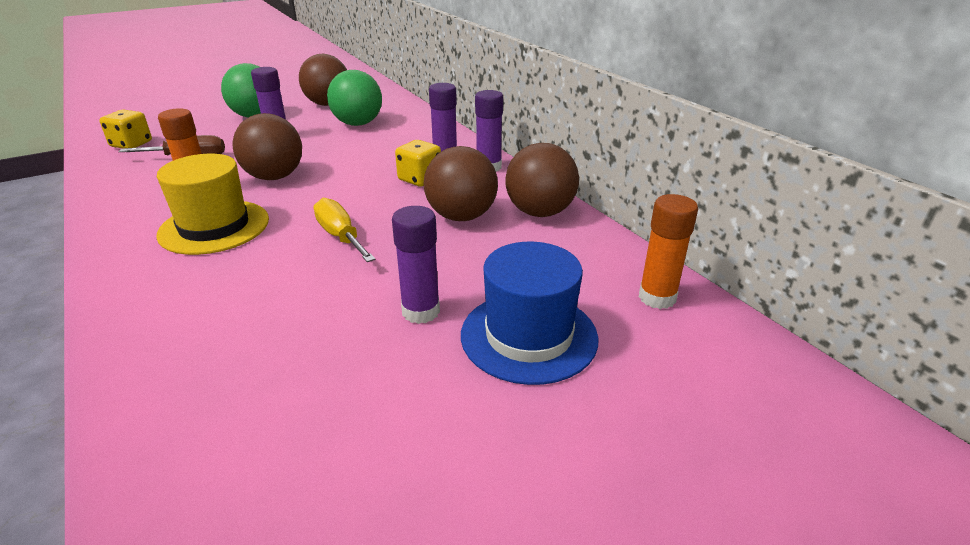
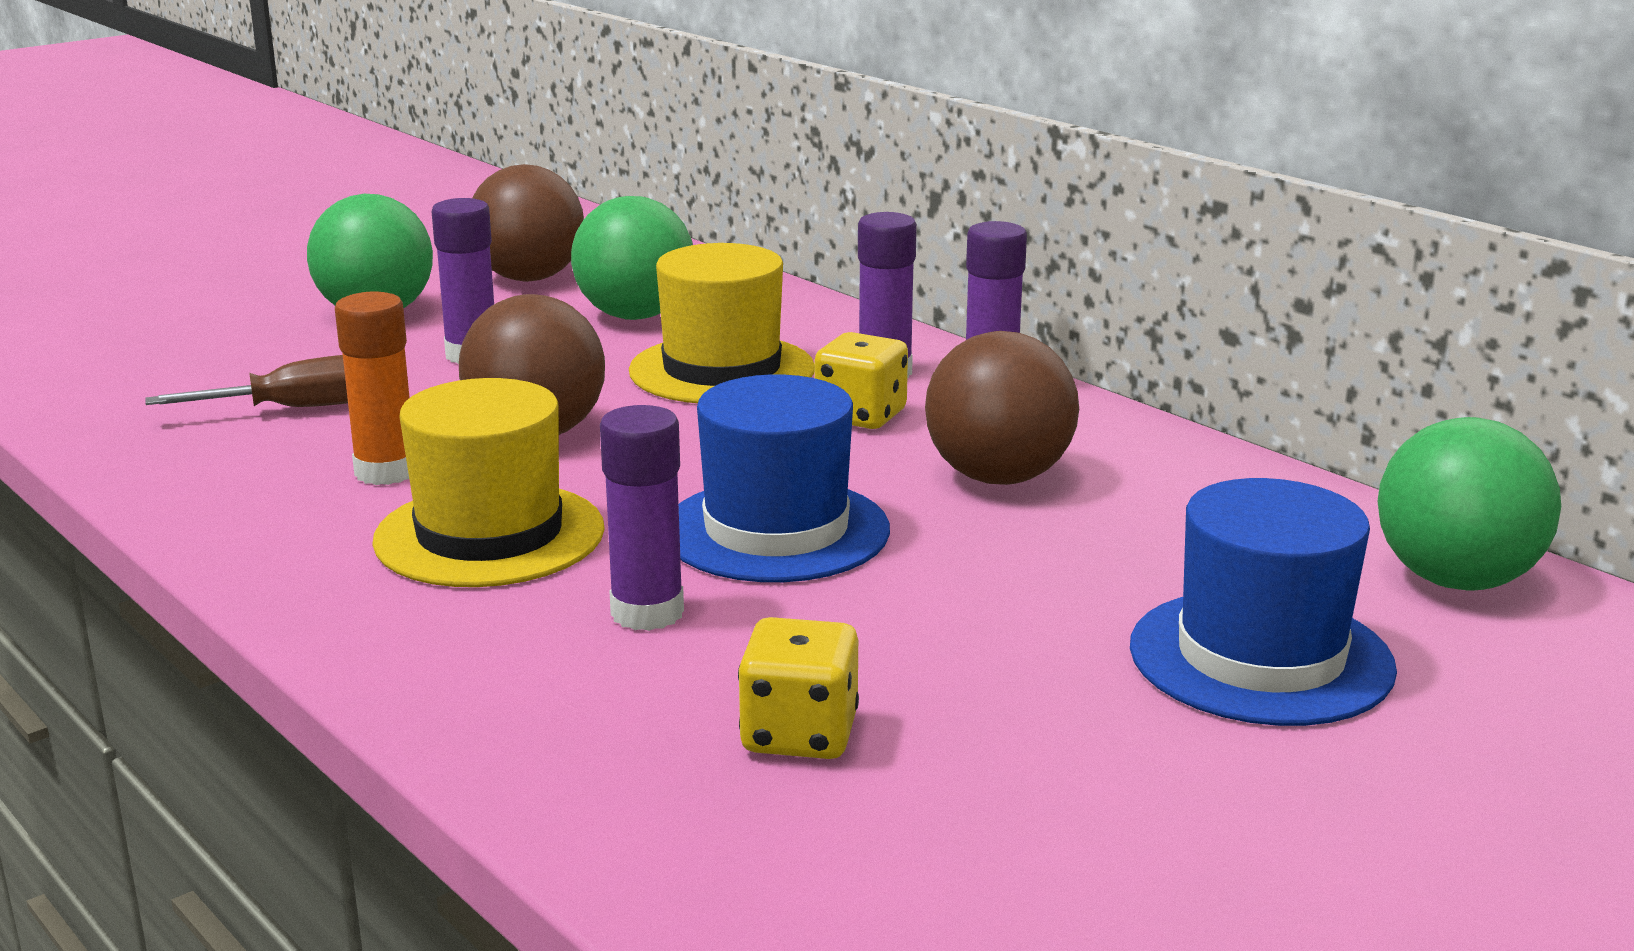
camera: 10 degrees left, 10 degrees down
(131, 144) = (132, 390): yellow dice -> yellow dice (799, 734)
(340, 236) = (776, 531): yellow screwdriver -> blue hat
(375, 152) = (722, 370): none -> yellow hat
(421, 311) = (1035, 639): purple glue stick -> purple glue stick (647, 613)
(540, 212) = (1151, 458): brown ball -> none
(657, 297) = (1455, 580): orange glue stick -> green ball

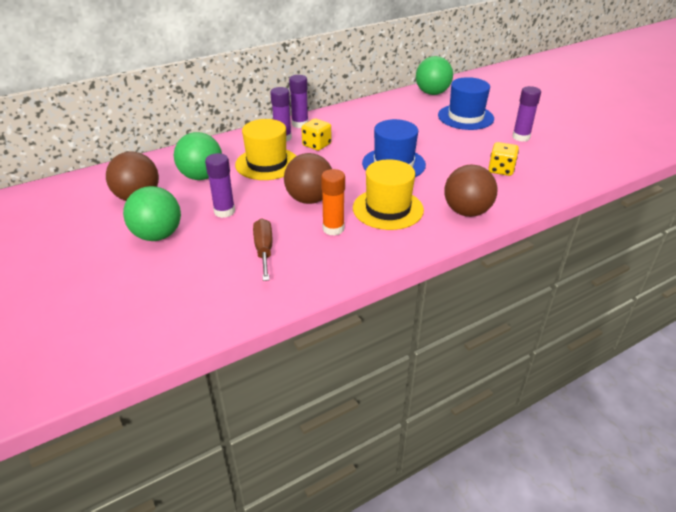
camera: 80 degrees left, 15 degrees up
(647, 613) = (440, 185): purple glue stick -> purple glue stick (521, 137)
(998, 477) = (366, 131): brown ball -> brown ball (467, 212)

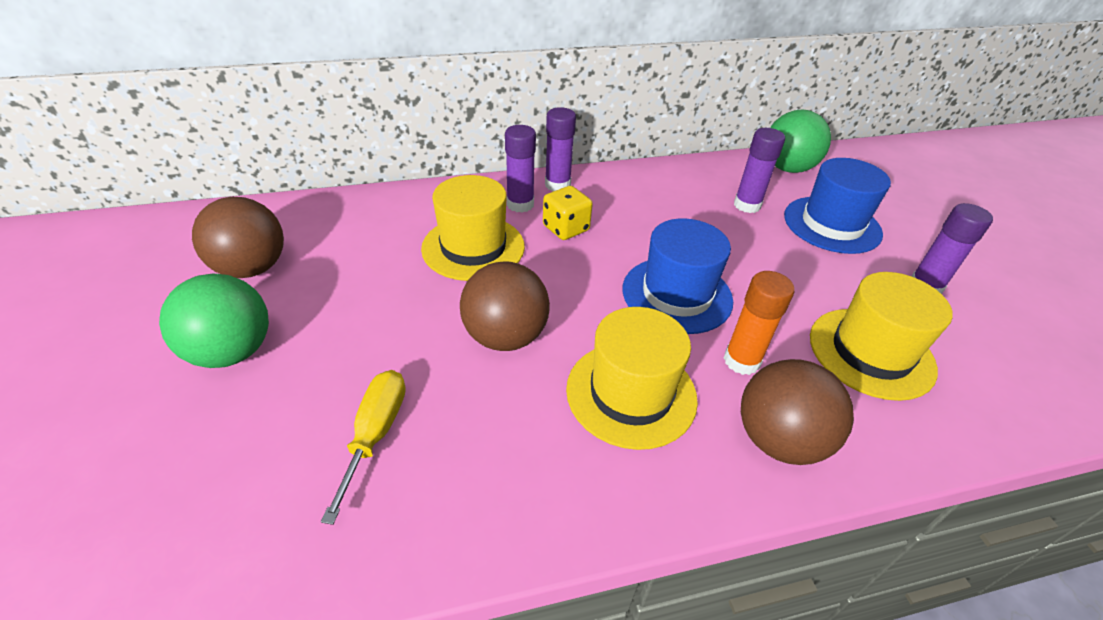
camera: 15 degrees right, 5 degrees up
(201, 176) = (364, 250): green ball -> none
(224, 211) = (359, 328): purple glue stick -> purple glue stick (747, 205)
(264, 250) = (376, 433): brown screwdriver -> yellow screwdriver
(333, 229) = (516, 415): orange glue stick -> orange glue stick (741, 361)
(501, 170) = (871, 352): yellow dice -> yellow hat

